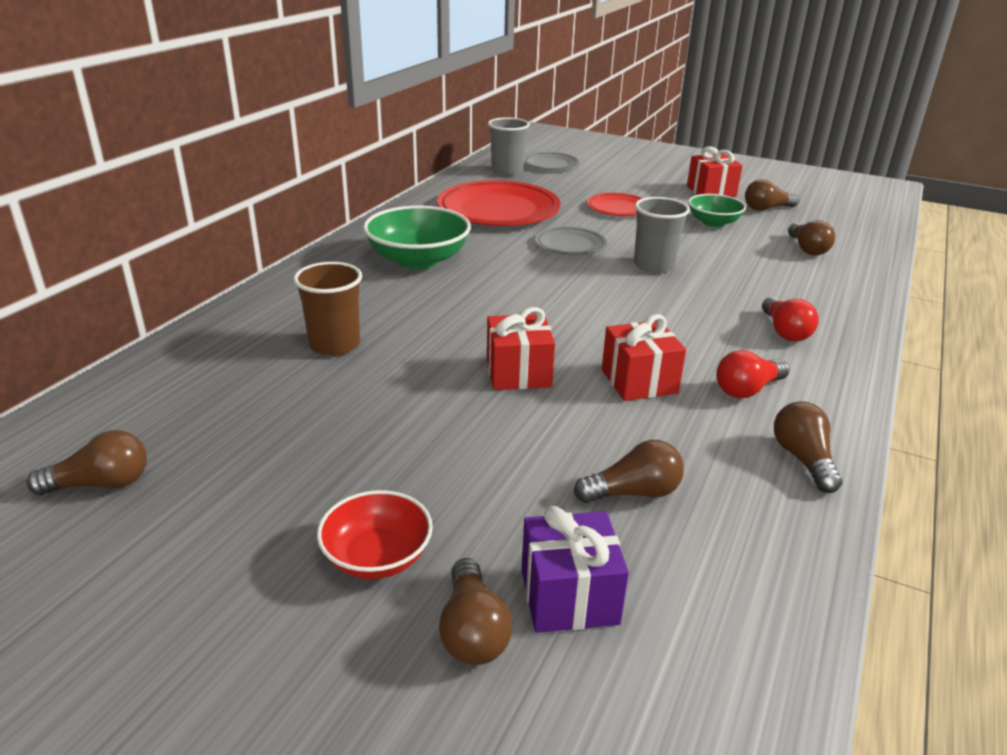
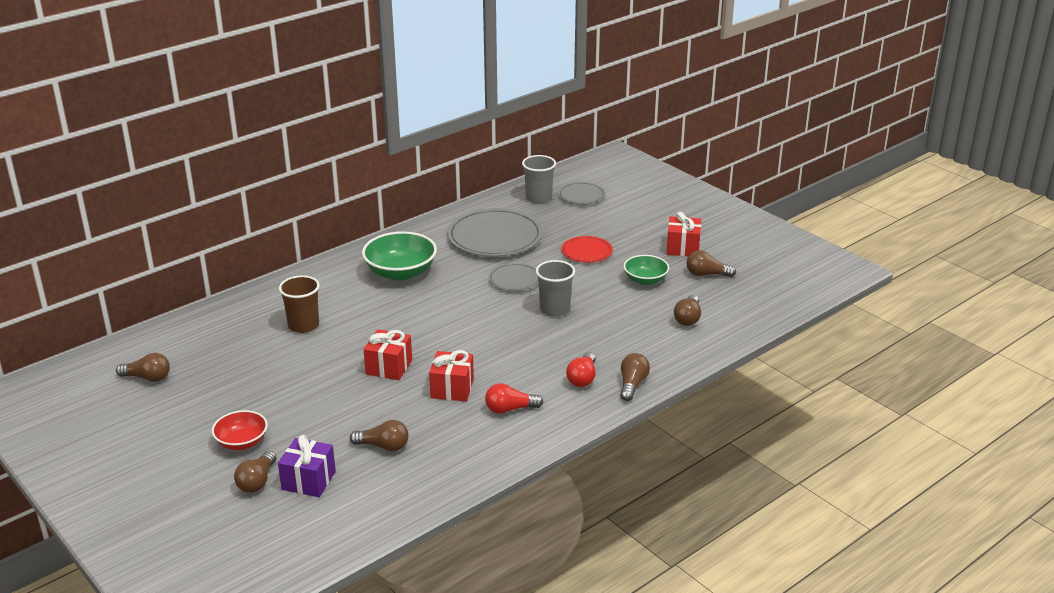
camera: 25 degrees right, 0 degrees up
(498, 210) = (495, 237): red plate -> grey plate
(803, 459) = (491, 454): brown light bulb -> brown light bulb (632, 384)

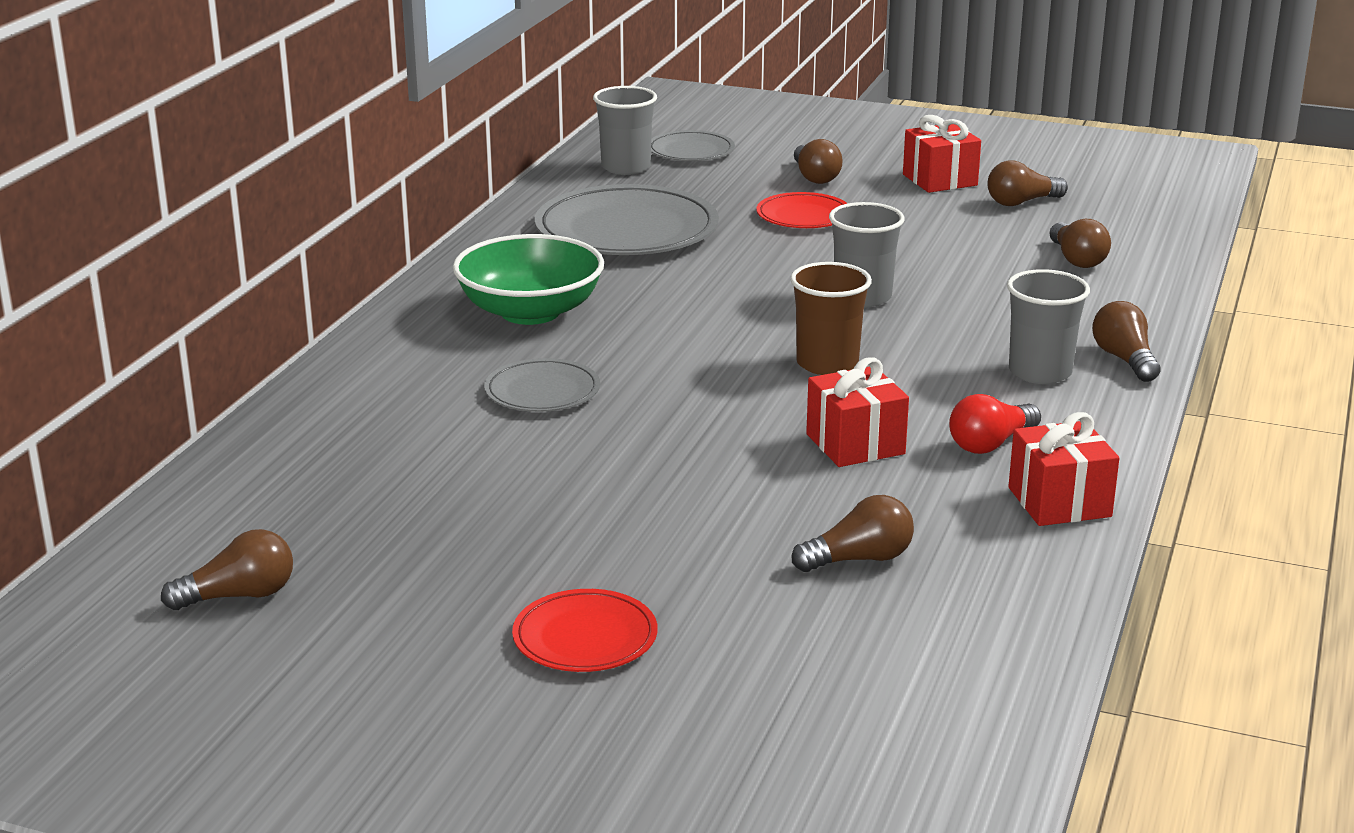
camera: 30 degrees left, 5 degrees down
(242, 442) = (585, 637): red bowl -> red plate
(257, 481) = (704, 689): brown light bulb -> brown light bulb (815, 177)
(303, 325) = (454, 429): brown cup -> brown cup (827, 364)
(308, 480) = (800, 654): purple gift -> none
(389, 367) = (701, 445): red gift -> red gift (1059, 502)
(514, 280) = (741, 276): grey plate -> grey plate (542, 391)
(582, 378) = (1040, 372): red light bulb -> grey cup
(645, 280) = (944, 229): green bowl -> none

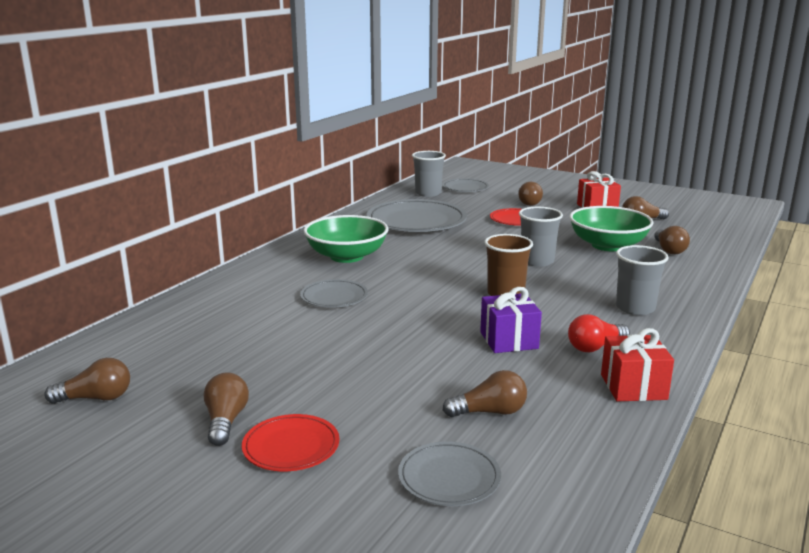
camera: 10 degrees right, 5 degrees down
(830, 656) = (449, 478): none -> grey plate
(855, 444) = (509, 340): red gift -> purple gift
(974, 258) = (608, 245): none -> green bowl
(1124, 359) = (690, 305): brown light bulb -> brown light bulb (226, 421)

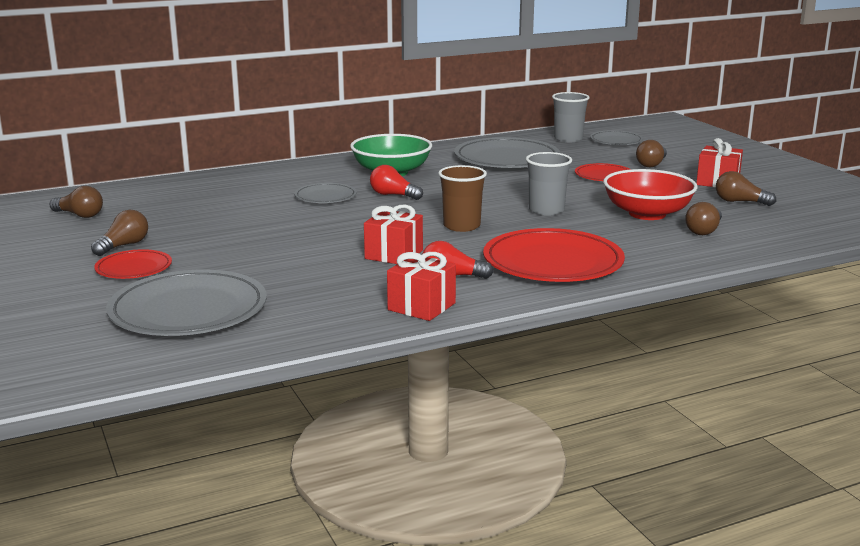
camera: 35 degrees right, 0 degrees up
(392, 279) = (393, 195): none -> red light bulb
(449, 478) = (188, 310): grey plate -> grey plate, size x1.90
(490, 412) = (285, 288): brown light bulb -> none
(509, 340) = (394, 254): purple gift -> red gift
(608, 245) = (647, 214): green bowl -> red bowl
(635, 308) = (553, 262): grey cup -> red plate

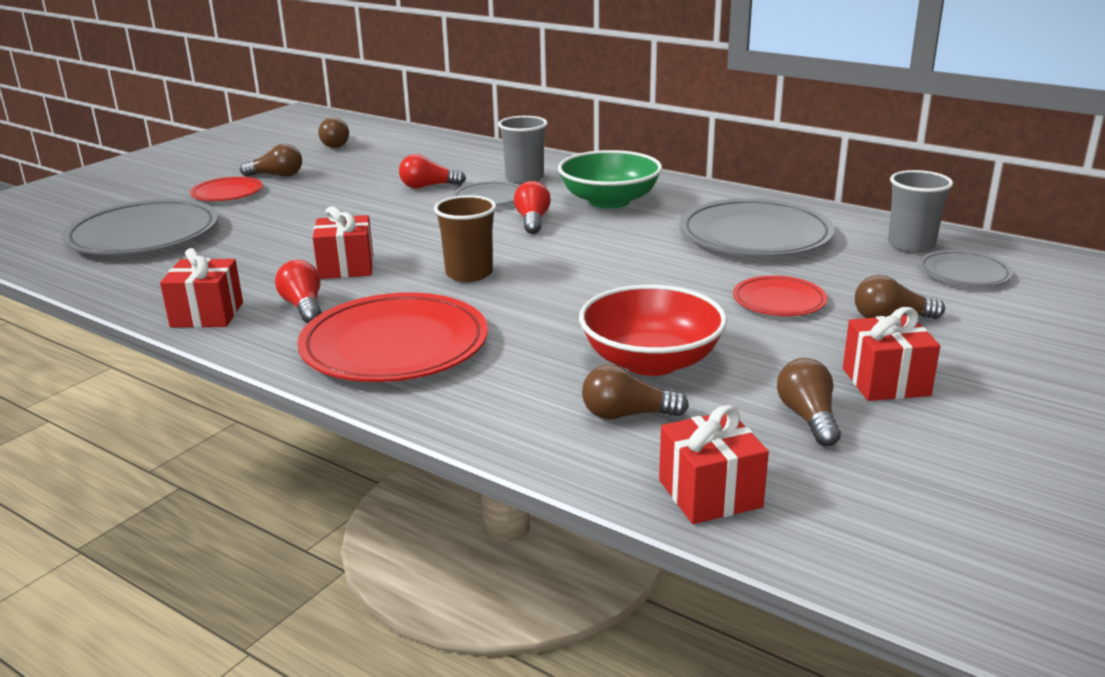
camera: 60 degrees right, 5 degrees up
(263, 207) = (428, 186): none -> red light bulb
(546, 210) = (581, 300): grey cup -> grey cup (524, 178)
(796, 233) = (710, 493): none -> red gift

